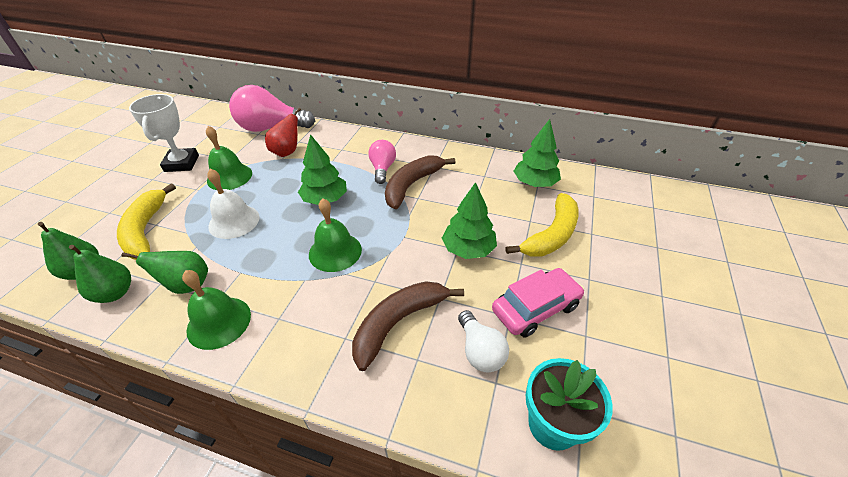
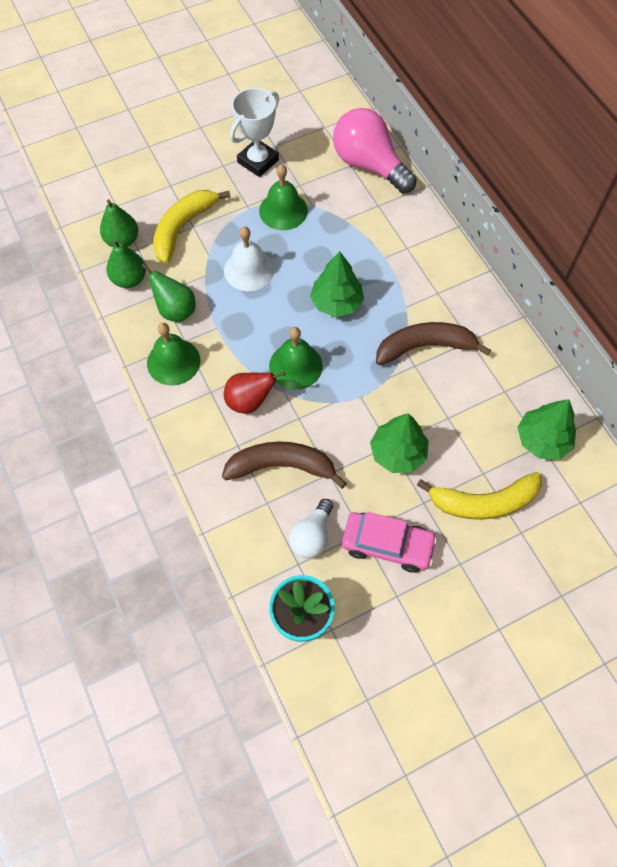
camera: 45 degrees right, 20 degrees up
(287, 152) = (355, 214): red pear -> red pear (249, 401)
(382, 169) = (419, 305): pink light bulb -> none

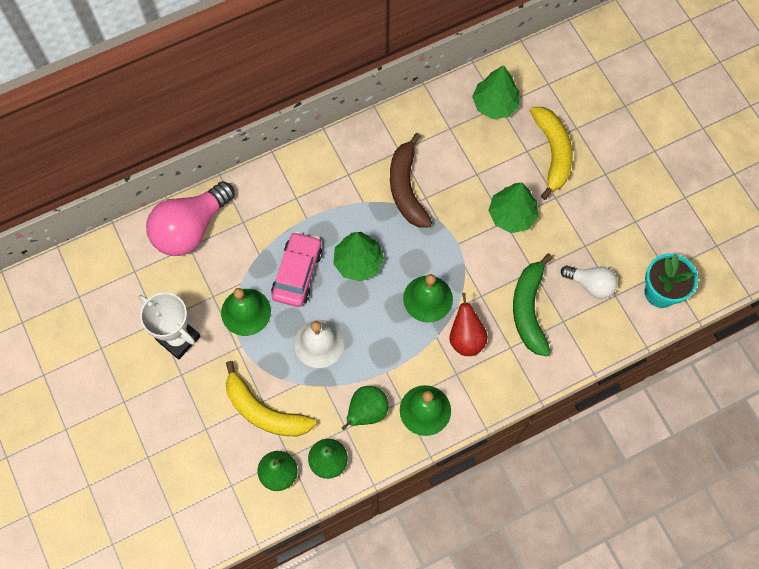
camera: 90 degrees left, 5 degrees up
(281, 466) = (529, 310): brown banana -> green banana
(387, 545) = (594, 226): pink car -> pink car (297, 273)

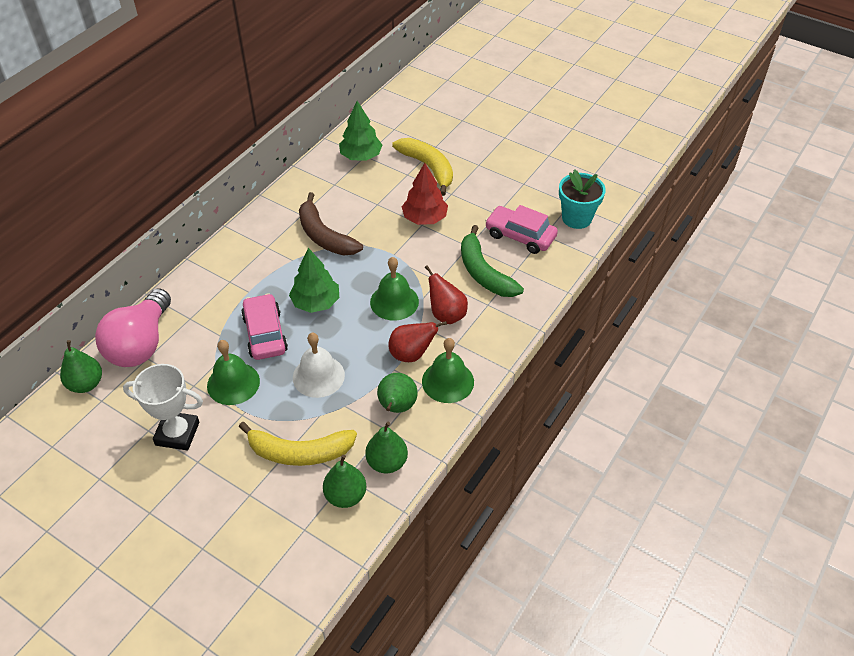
camera: 30 degrees left, 20 degrees down
(130, 247) = (86, 384): none -> green pear
(410, 364) = (411, 354): none -> red pear
(512, 215) = (425, 218): green tree -> red tree
(590, 284) = (520, 236): white light bulb -> pink car

